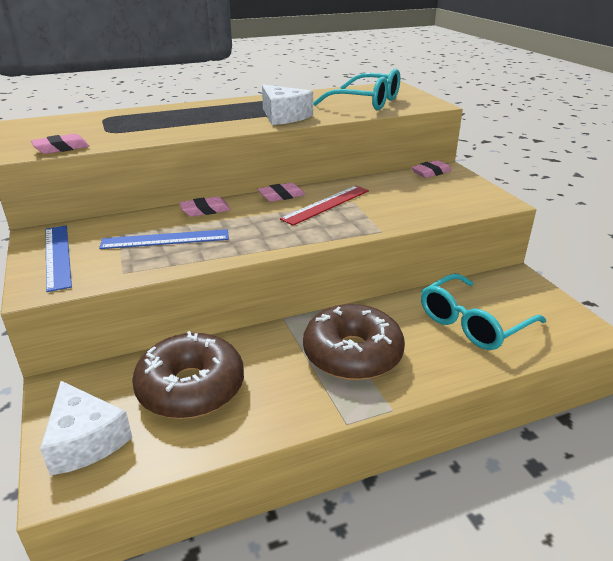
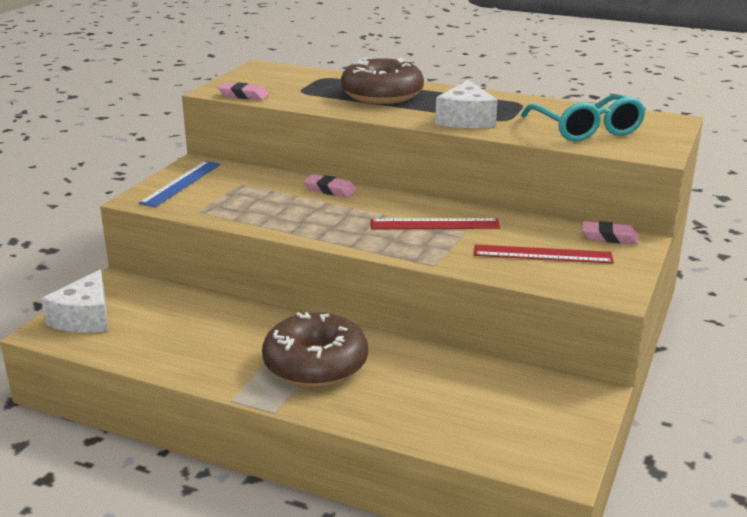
camera: 45 degrees right, 5 degrees down
(165, 239) = (262, 200): blue ruler -> none
(191, 388) = (179, 323): brown donut -> brown donut (382, 95)
(281, 196) = (412, 202): pink eraser -> none
(422, 196) = (542, 254): none -> red ruler
(473, 323) = (458, 400): turquoise glasses -> none

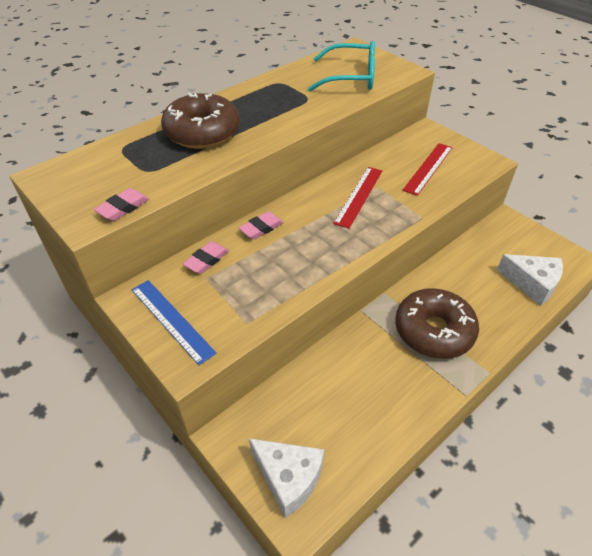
camera: 65 degrees left, 20 degrees up
(465, 119) = (294, 113): white cheese -> white cheese (532, 283)
(609, 237) = (417, 136): pink eraser -> pink eraser (206, 260)

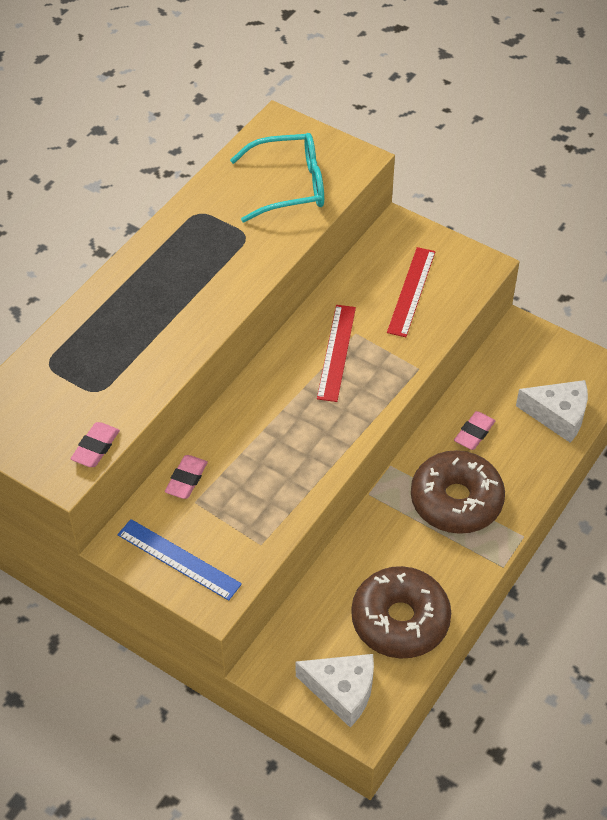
camera: 15 degrees left, 5 degrees up
(202, 132) = (136, 319): brown donut -> brown donut (400, 620)
(261, 228) = (234, 423): pink eraser -> pink eraser (474, 433)

